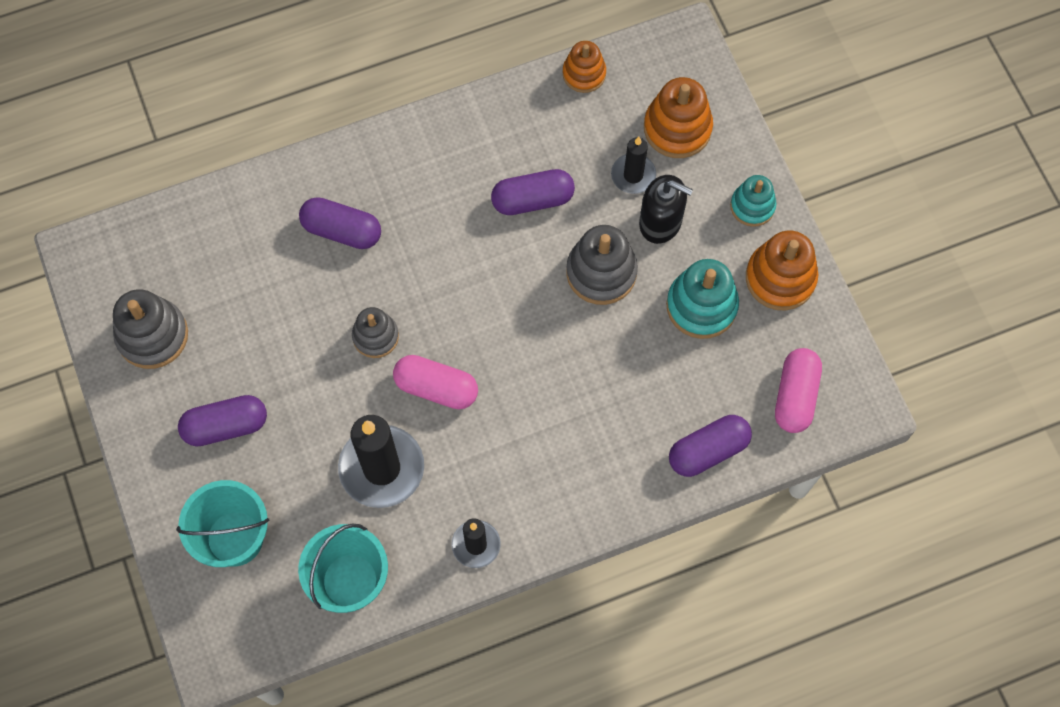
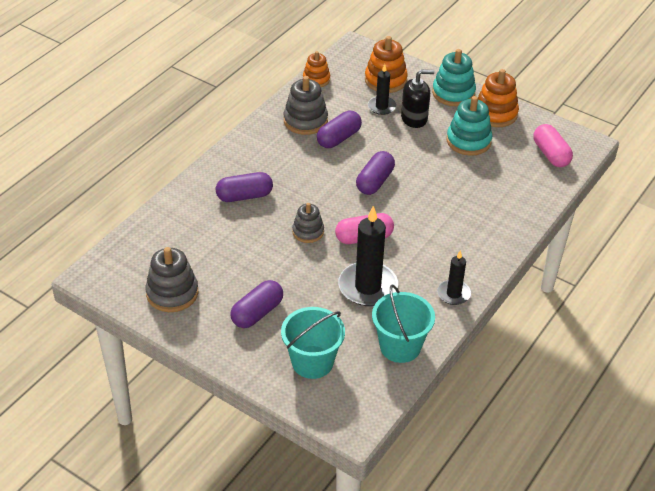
camera: 35 degrees left, 25 degrees down
(601, 272) = (404, 151): grey stacking toy -> grey stacking toy (305, 121)
(708, 451) = (532, 195): purple capsule -> purple capsule (375, 182)
(752, 206) = (453, 93): turquoise stacking toy -> turquoise stacking toy, size x1.55

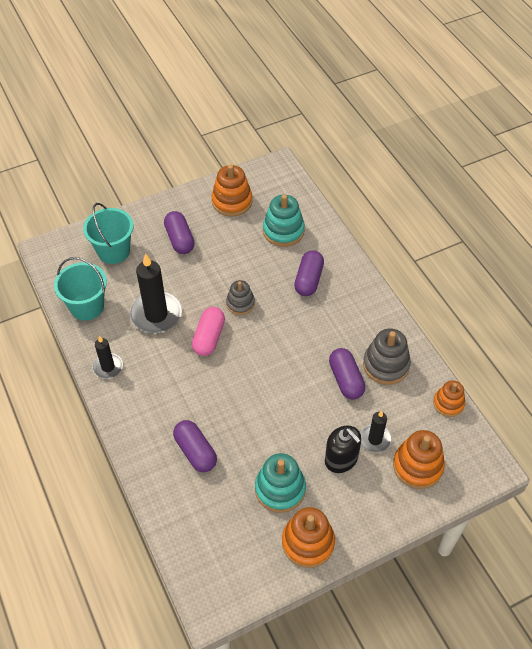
camera: 120 degrees right, 10 degrees up
(172, 293) = (232, 201): grey stacking toy -> orange stacking toy
(375, 182) = (270, 379): purple capsule -> purple capsule (195, 451)
(414, 118) = (341, 459): black soap dispenser -> black soap dispenser turned 60 degrees counterclockwise
(453, 93) = (363, 520): turquoise stacking toy -> turquoise stacking toy (283, 231)
(551, 154) = (216, 556): pink capsule -> none

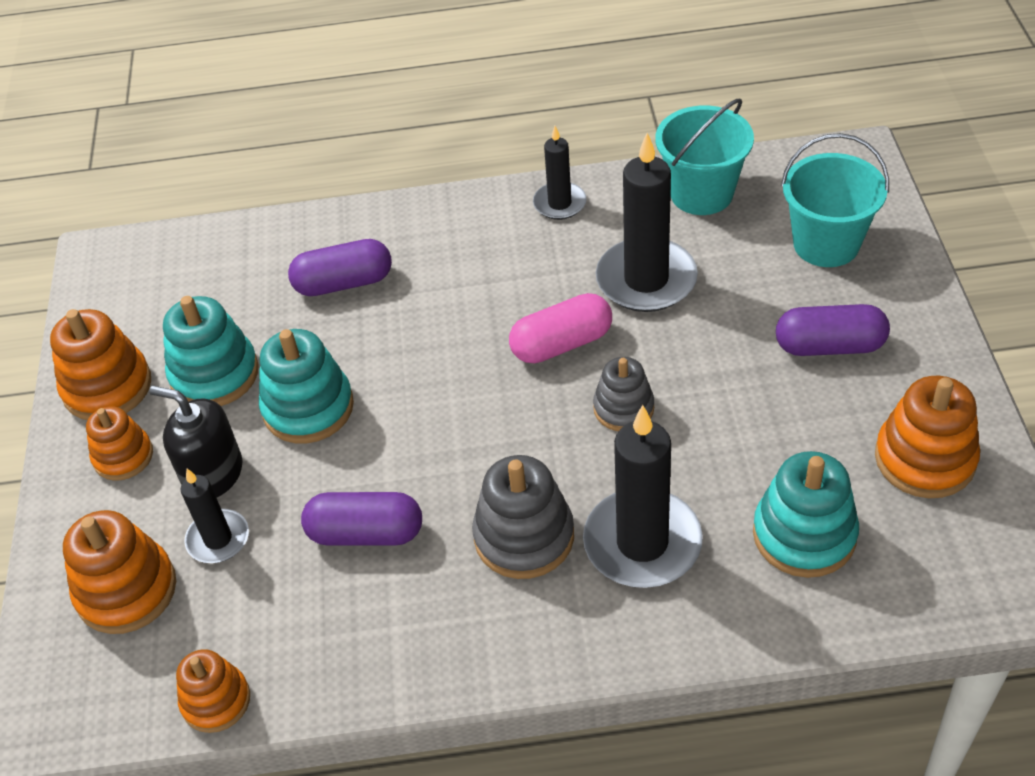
camera: 115 degrees right, 5 degrees down
(209, 337) = (562, 344): pink capsule -> pink capsule turned 60 degrees counterclockwise
(286, 433) = (308, 408): none -> turquoise stacking toy
(308, 280) = (642, 542): purple capsule -> black candle
(341, 459) = (213, 474): black soap dispenser -> black soap dispenser turned 45 degrees clockwise
(348, 508) = (123, 456): none -> orange stacking toy
(386, 365) = (363, 616): grey stacking toy -> grey stacking toy (524, 536)

